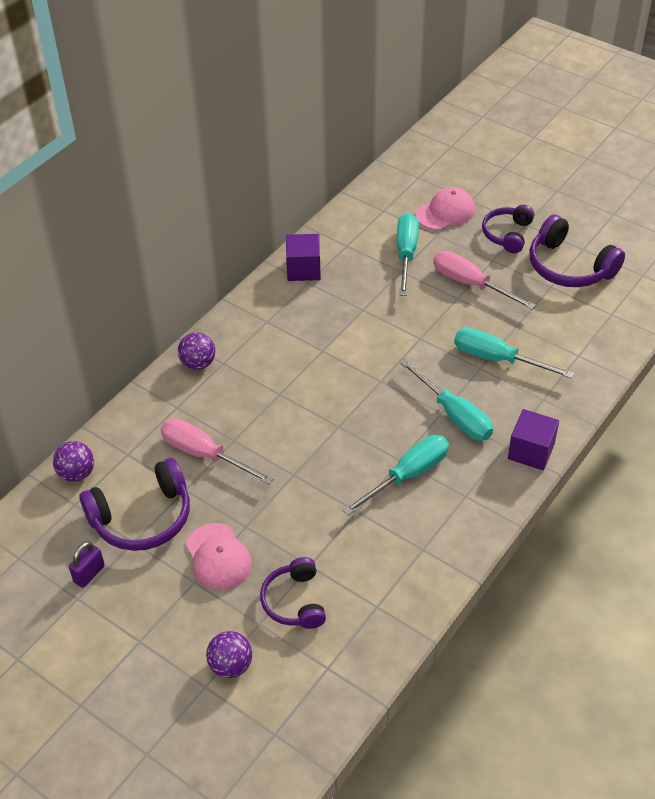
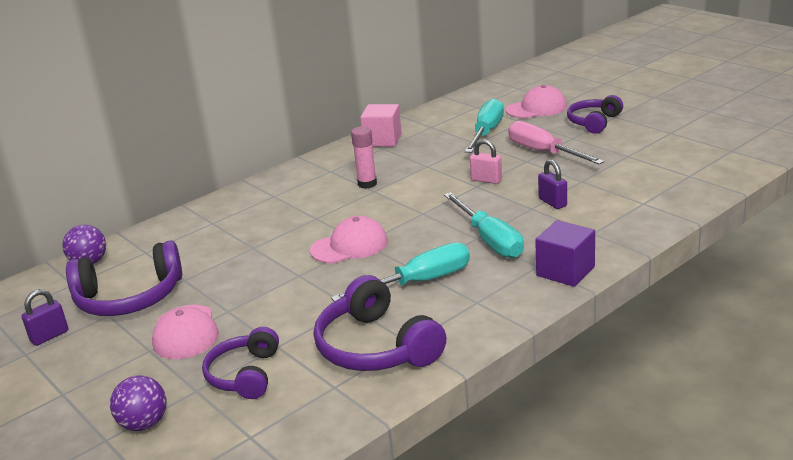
camera: 15 degrees right, 20 degrees down
(198, 363) = (250, 195): purple ball -> none
(204, 454) = (218, 256): pink screwdriver -> none
(303, 269) = (383, 140): purple cube -> pink cube
(312, 340) = (367, 184): none -> pink glue stick
(327, 432) = (349, 246): none -> pink cap
(427, 329) = (486, 180): none -> pink padlock
(497, 359) = (552, 202): turquoise screwdriver -> purple padlock
(569, 267) = (652, 143): purple headphones -> purple headphones (376, 347)

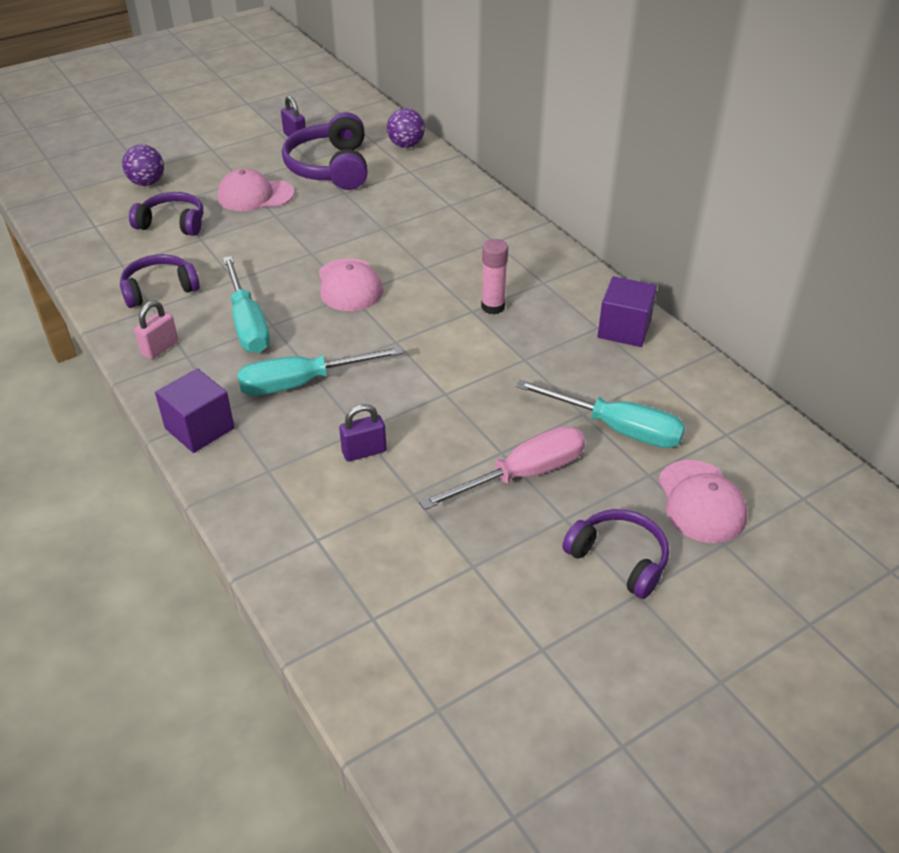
camera: 95 degrees right, 15 degrees up
(376, 347) = (159, 289): purple headphones -> purple headphones, size x0.65
(383, 140) = (624, 329): pink cube -> purple cube
(486, 180) = (458, 404): pink padlock -> pink padlock (160, 348)

